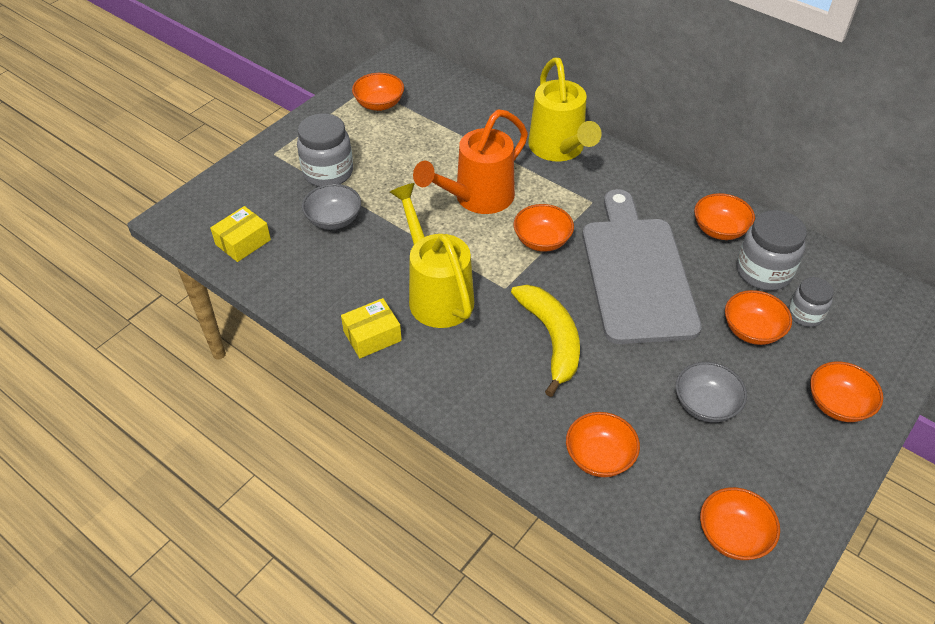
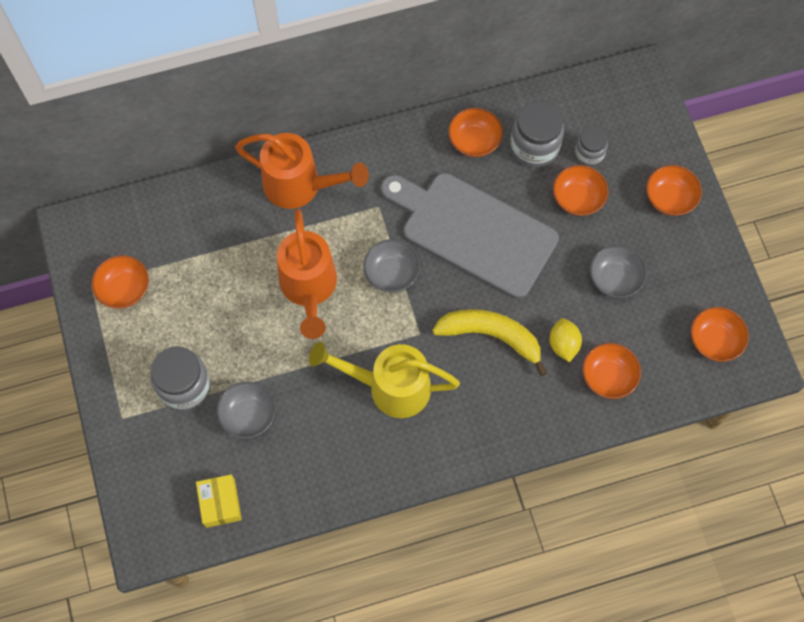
camera: 55 degrees left, 20 degrees up
(372, 336) = (398, 460): yellow box -> none
(542, 240) = (391, 273): orange bowl -> grey bowl
(559, 149) = (300, 186): yellow watering can -> orange watering can
(597, 400) = (563, 344): none -> yellow lemon

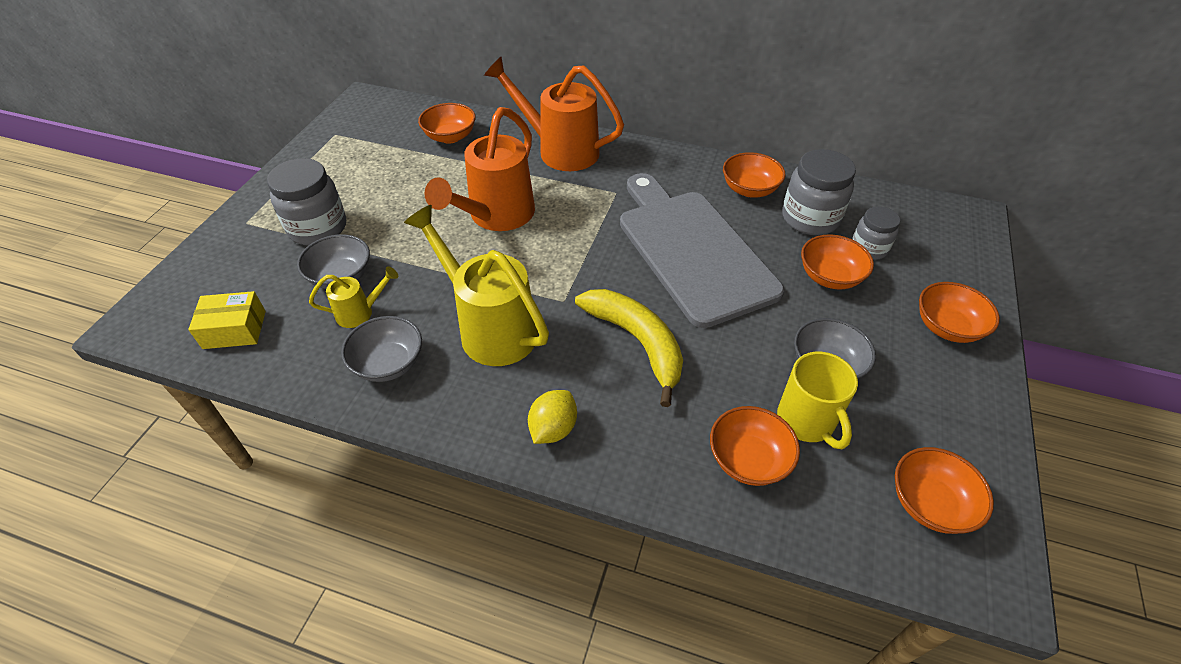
camera: 35 degrees right, 20 degrees down
(124, 289) = (354, 147): orange bowl -> orange bowl (450, 137)
(220, 503) = (234, 329): yellow box -> yellow box turned 60 degrees clockwise
(292, 434) = (360, 313): none -> yellow watering can
(300, 186) = (560, 150): orange watering can -> orange watering can turned 150 degrees clockwise
(391, 273) = (582, 242): grey bowl -> grey bowl (388, 363)
(563, 344) = (715, 395): yellow lemon -> yellow lemon (553, 429)
(625, 328) = (807, 421): none -> yellow mug

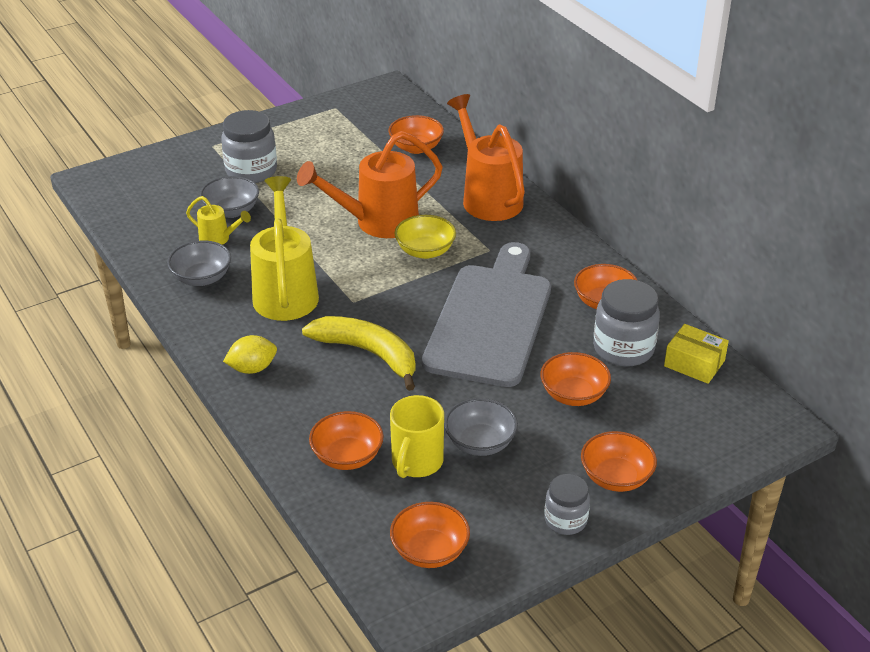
camera: 40 degrees right, 10 degrees down
(234, 329) = (139, 211): yellow box -> yellow box (694, 363)
(567, 220) = (425, 251): none -> yellow bowl
(637, 342) = (368, 353): yellow banana -> yellow banana turned 60 degrees counterclockwise
(868, 248) = (640, 395): grey jar -> grey jar (565, 520)

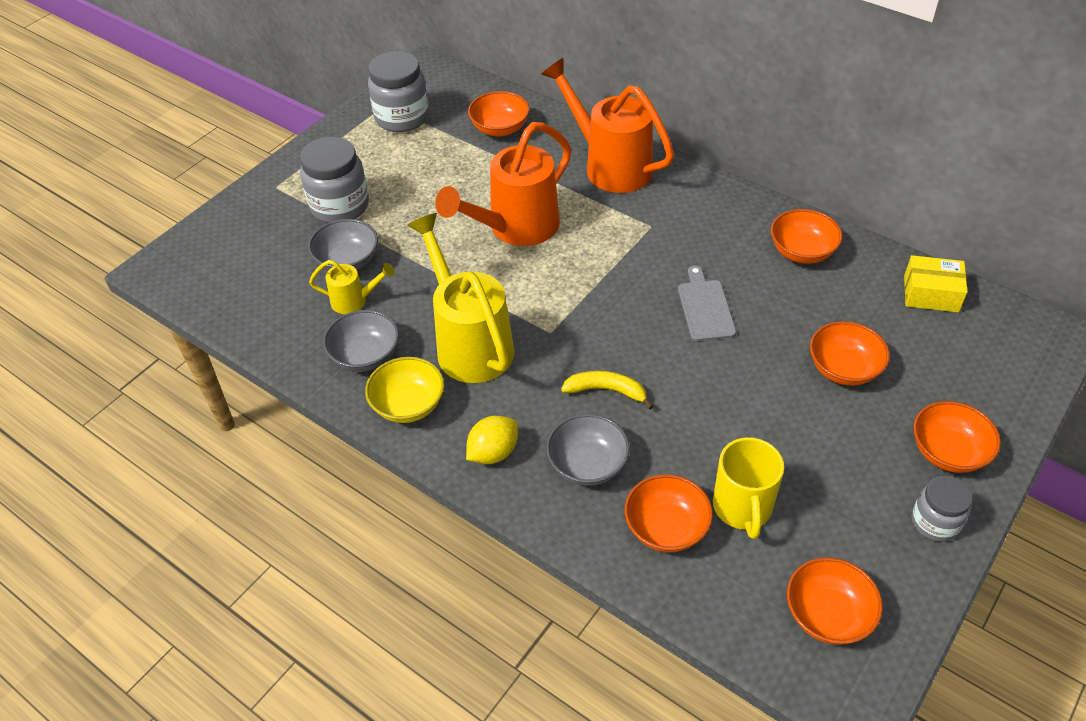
camera: 20 degrees left, 10 degrees up
(368, 353) = (606, 390): yellow banana -> yellow banana, size x0.57
(425, 251) = (587, 247): yellow bowl -> yellow bowl (408, 405)
(480, 443) = (791, 460): grey bowl -> grey bowl (587, 464)
(490, 319) = (705, 307): grey cutting board -> grey cutting board, size x0.41
(623, 349) = (855, 299): grey jar -> grey jar (402, 117)

